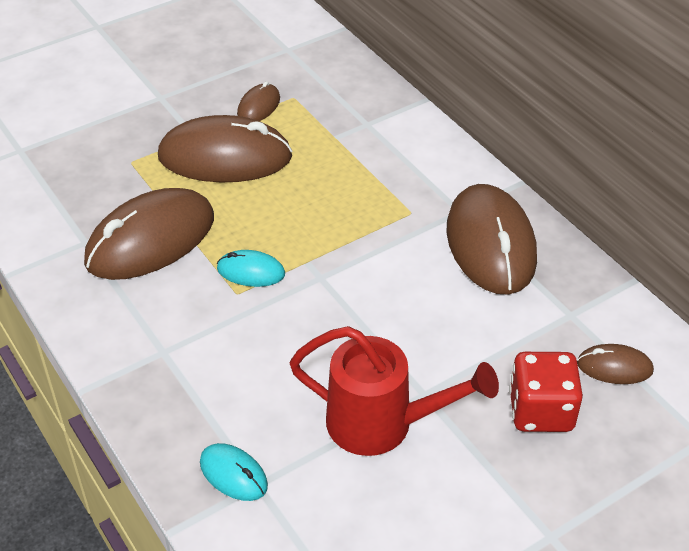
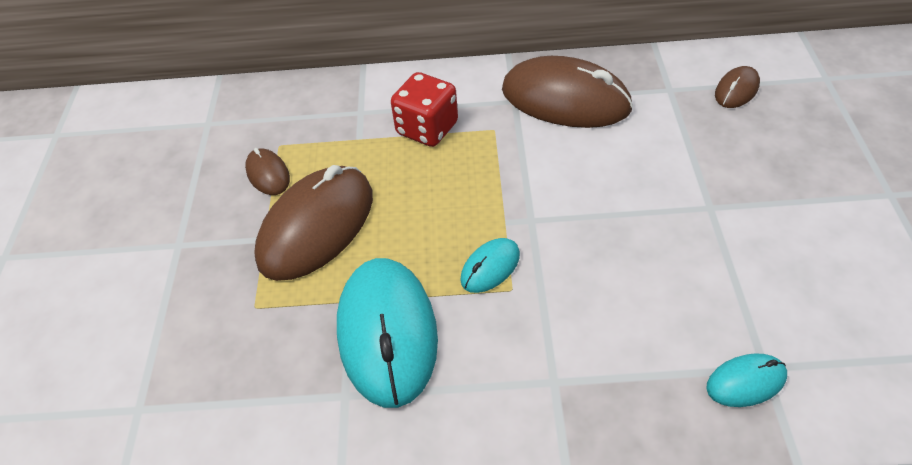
camera: 55 degrees left, 5 degrees up
(151, 240) = (387, 333): brown mouse -> turquoise mouse
(382, 424) = (732, 248): red watering can -> none
(541, 411) = (762, 147): red dice -> red dice (427, 129)

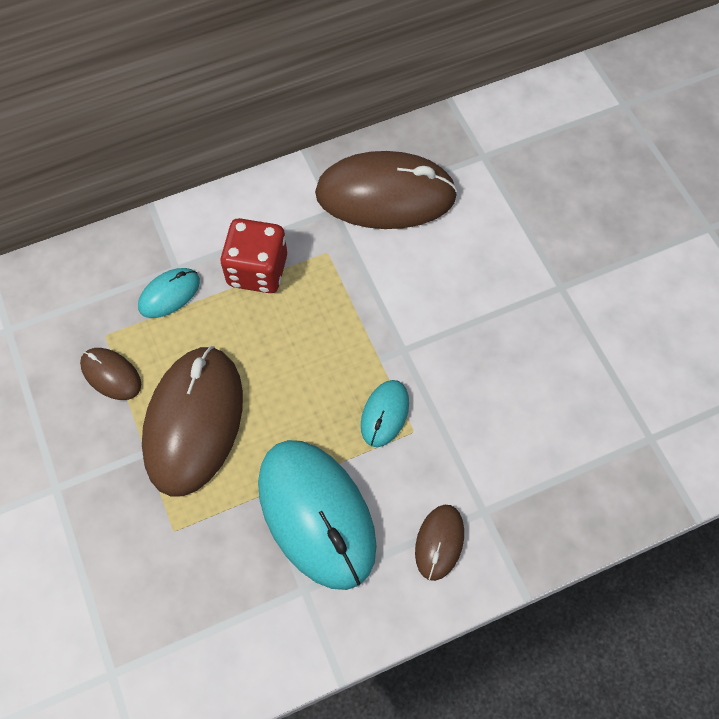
camera: 25 degrees left, 15 degrees up
(736, 90) = (546, 141): brown mouse -> brown mouse (439, 542)
(746, 382) = (639, 457): turquoise mouse -> turquoise mouse (169, 294)

